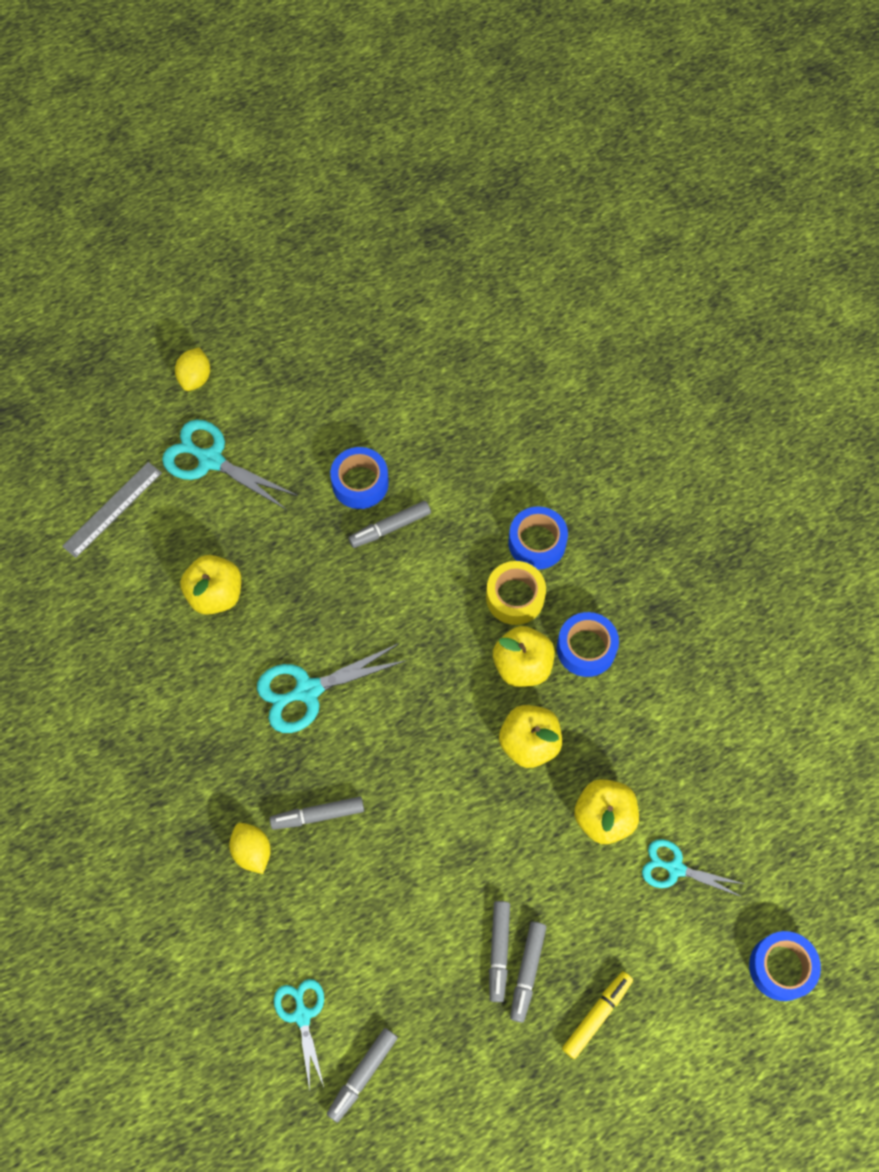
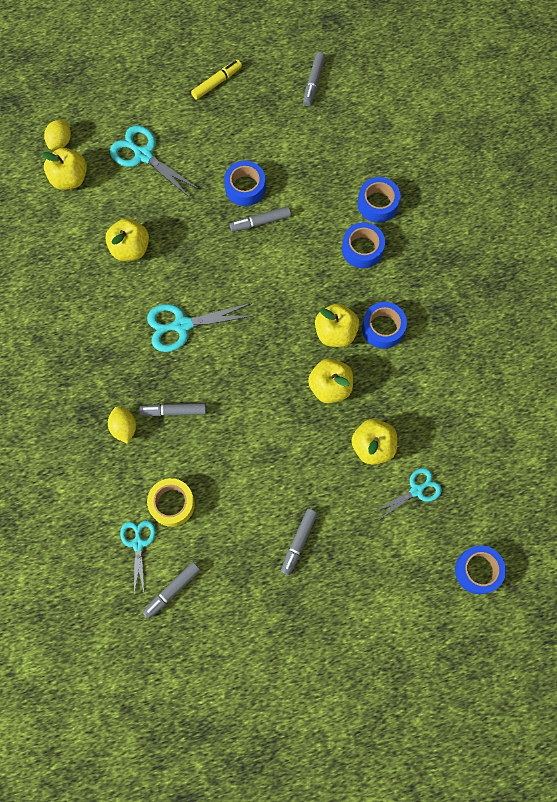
camera: 10 degrees right, 5 degrees up
(112, 509) = (69, 178): grey ruler -> yellow apple
(195, 378) = (143, 96): yellow lemon -> yellow lemon (60, 141)
(499, 951) = (281, 525): grey marker -> grey marker (313, 82)
(515, 597) = (339, 284): yellow tape -> yellow tape (172, 504)
(546, 476) = (377, 204): none -> blue tape
(597, 1015) = (341, 580): yellow marker -> yellow marker (217, 82)
(675, 868) = (416, 490): turquoise scissors -> turquoise scissors turned 120 degrees clockwise

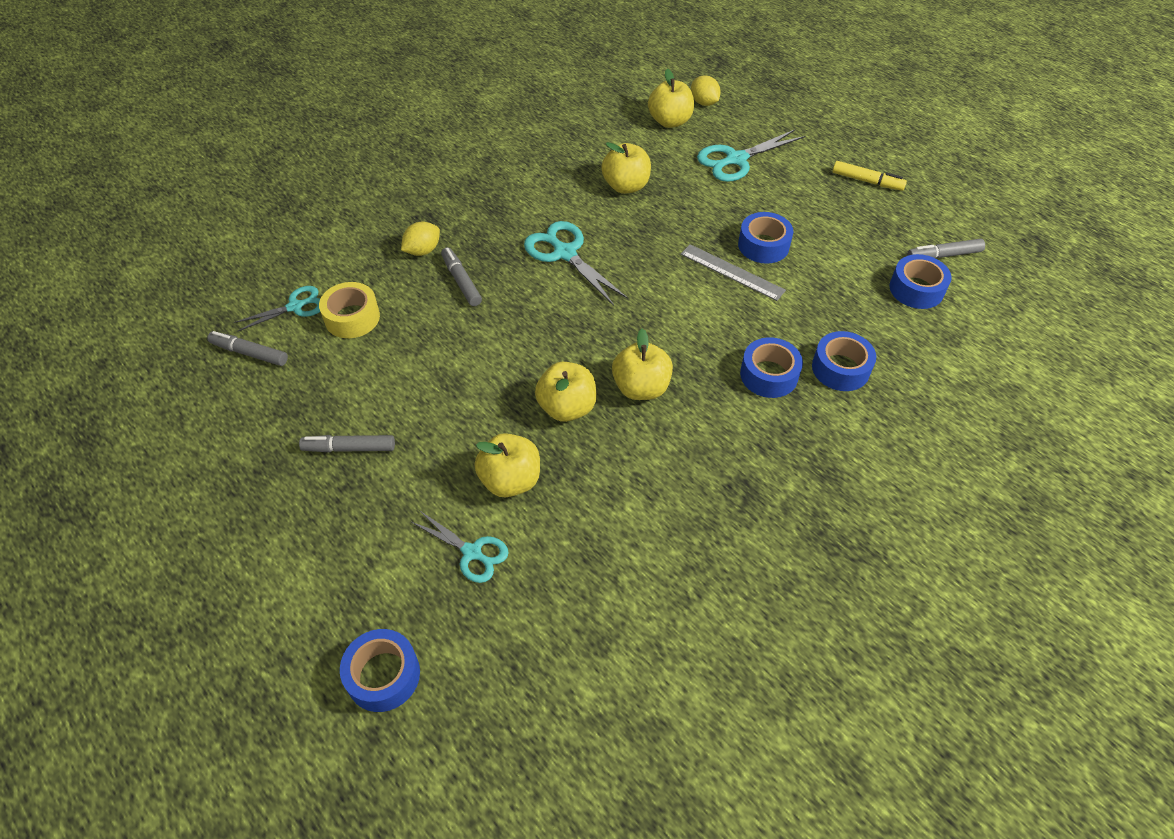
camera: 65 degrees right, 20 degrees down
(60, 141) = (704, 103): yellow lemon -> yellow lemon turned 60 degrees clockwise
(143, 155) = (736, 159): turquoise scissors -> turquoise scissors turned 135 degrees counterclockwise
(260, 222) = (732, 272): grey marker -> grey ruler
(383, 328) = (677, 433): blue tape -> blue tape (916, 289)

